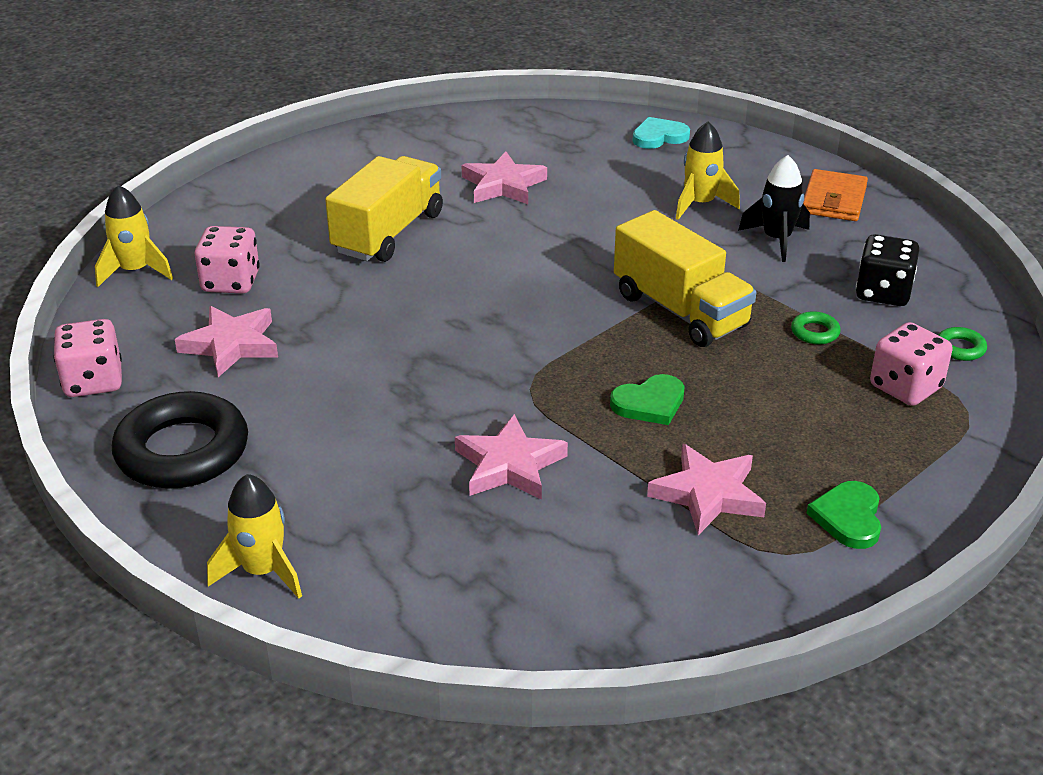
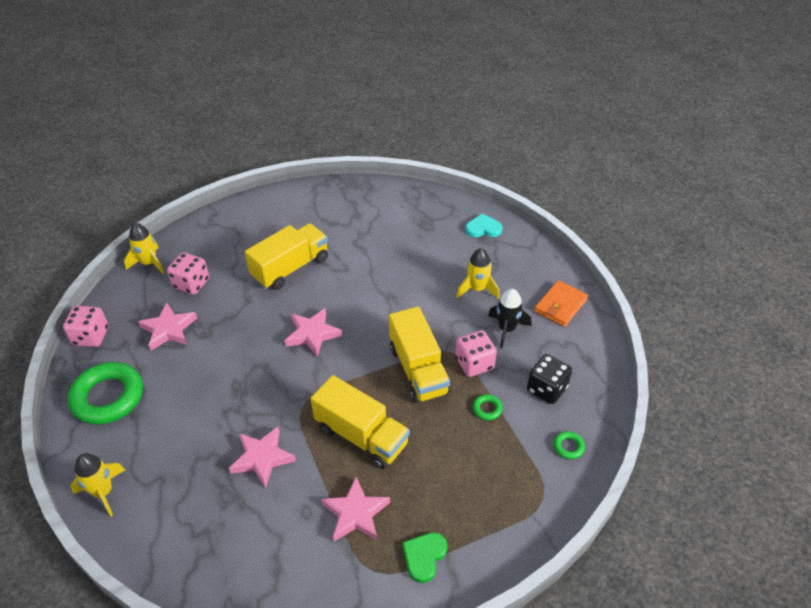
camera: 20 degrees right, 10 degrees up
(182, 451) = (108, 397): black ring -> green ring
(503, 185) = (372, 246): pink star -> pink star (312, 334)
(649, 403) = (361, 436): green heart -> yellow truck
(905, 387) = (516, 468): pink dice -> pink dice (474, 363)

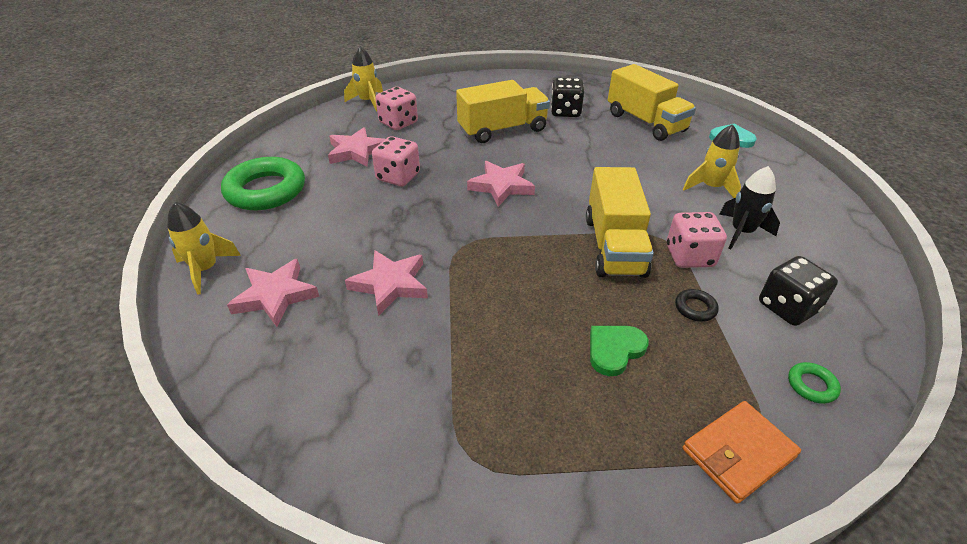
camera: 20 degrees right, 5 degrees down
(91, 336) = (282, 141): pink dice -> pink dice (398, 177)
(339, 230) = (565, 112): none -> black dice
(355, 513) = (476, 377): pink star -> pink star (275, 296)
(361, 436) = (518, 294): yellow truck -> yellow truck (645, 122)
(424, 556) = (551, 464): green heart -> green heart (614, 350)
(487, 409) = (695, 308): green ring -> black ring
(560, 305) = (821, 225): orange wallet -> orange wallet (738, 453)

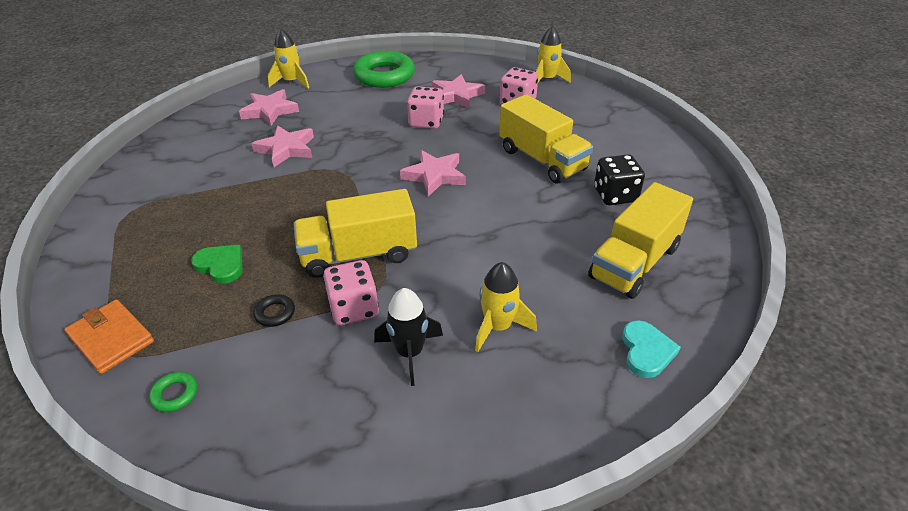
camera: 75 degrees right, 0 degrees up
(787, 307) = (282, 385): black dice -> none

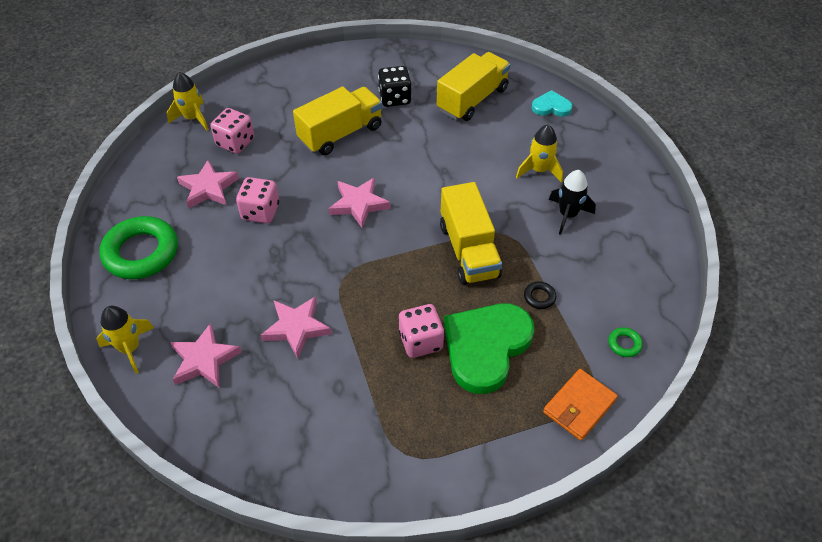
camera: 90 degrees left, 10 degrees up
(221, 265) = (486, 347): green heart -> green heart, size x2.05
(354, 308) = (529, 248): pink dice -> pink dice (420, 341)
(635, 262) = (472, 99): yellow truck -> yellow truck turned 90 degrees counterclockwise

